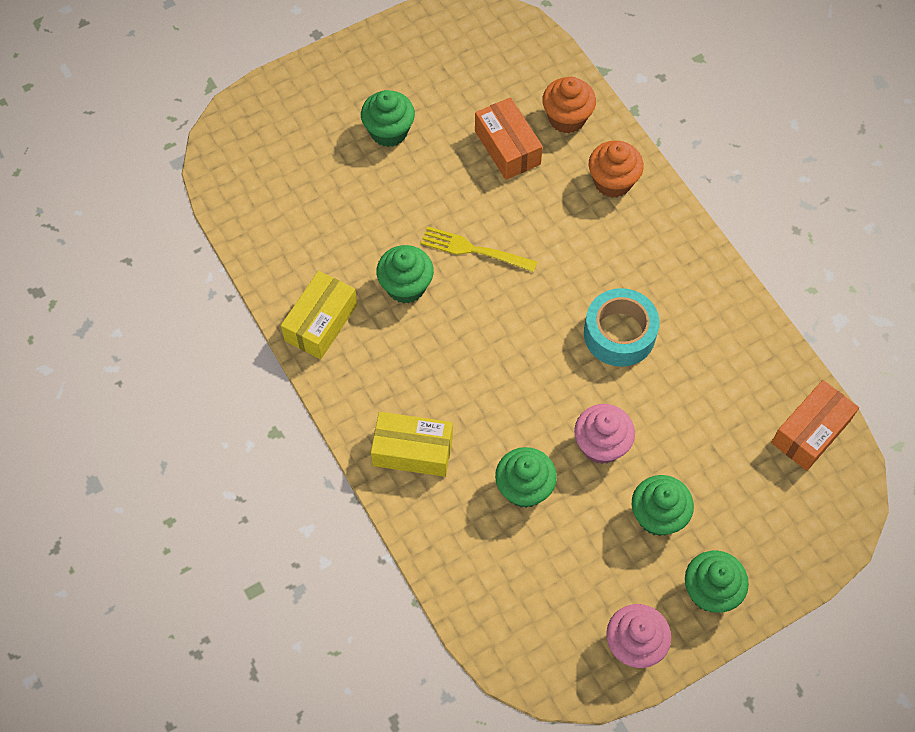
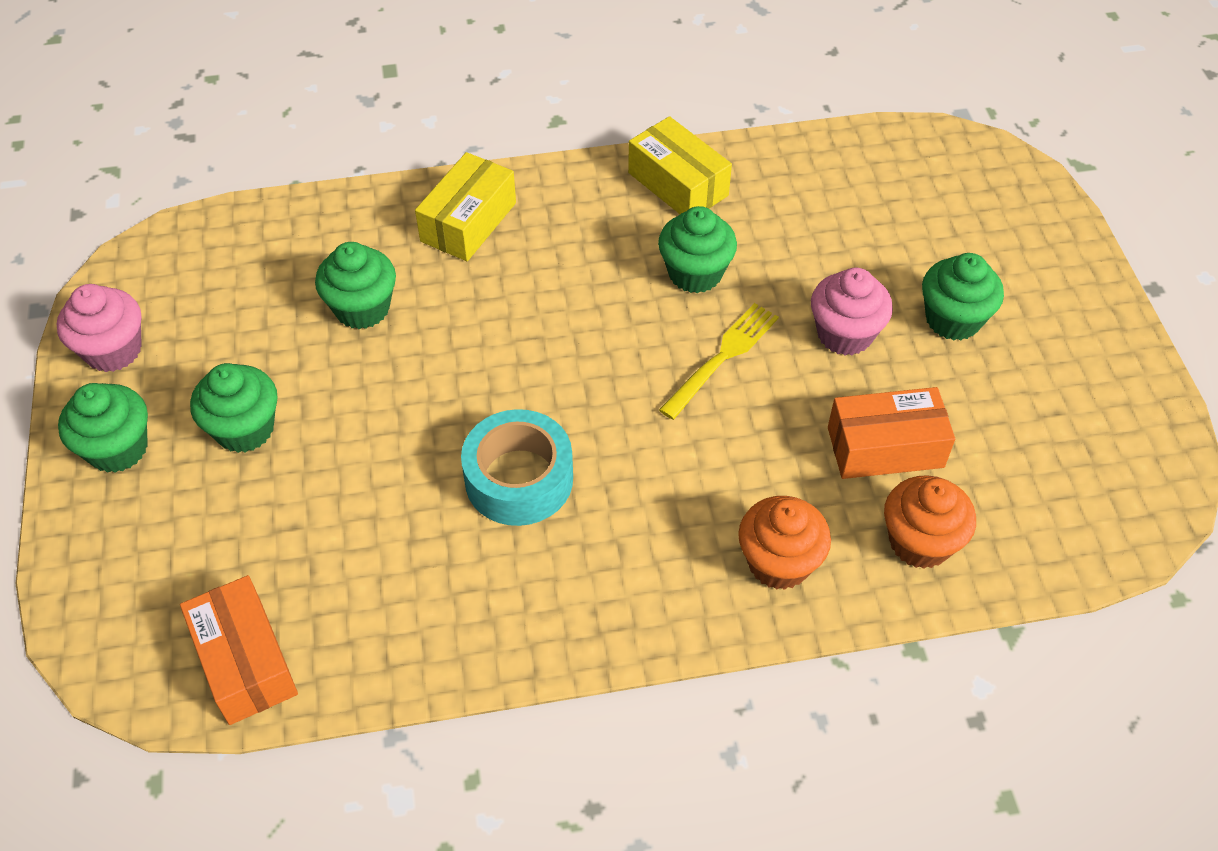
camera: 110 degrees right, 10 degrees down
(601, 445) = (372, 403): pink cupcake -> pink cupcake (844, 334)

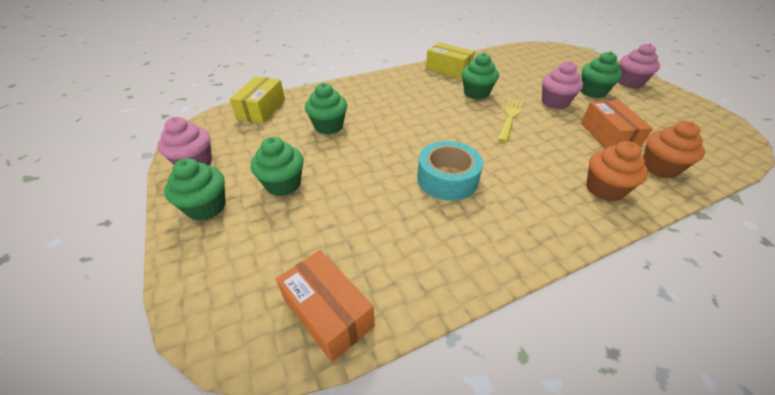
camera: 15 degrees left, 10 degrees down
(468, 222) = (365, 91): yellow box -> yellow box (262, 109)
(885, 447) = (608, 136): orange box -> orange box turned 75 degrees counterclockwise
(1062, 307) = (629, 83): none -> pink cupcake

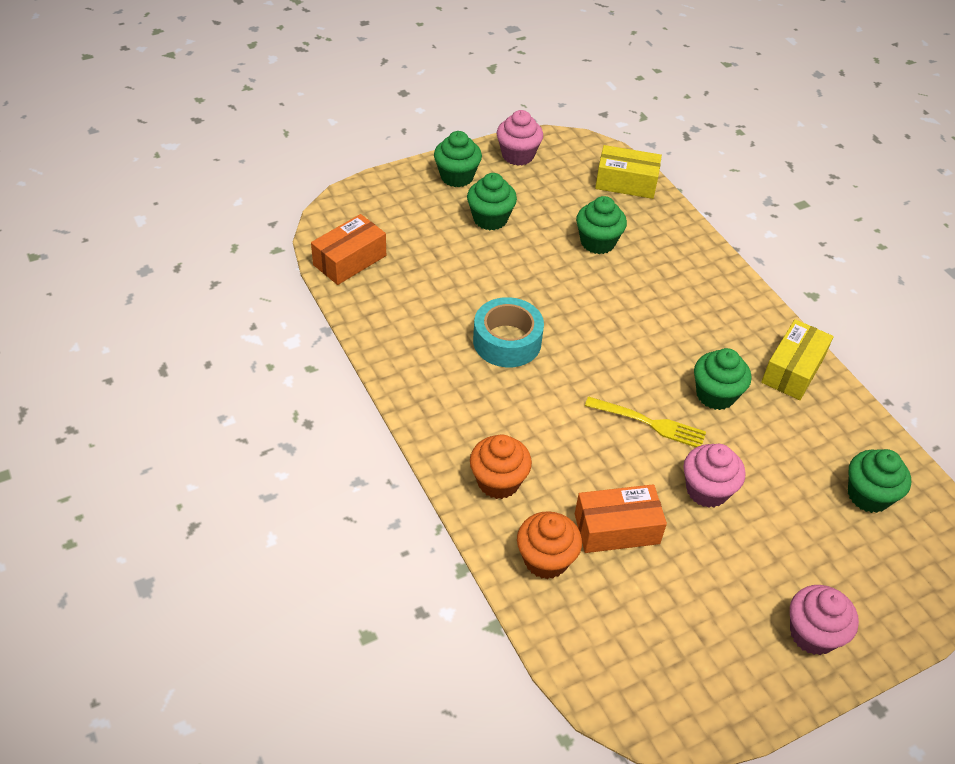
camera: 85 degrees right, 5 degrees up
(592, 92) = (758, 557): green cupcake -> green cupcake (868, 495)

